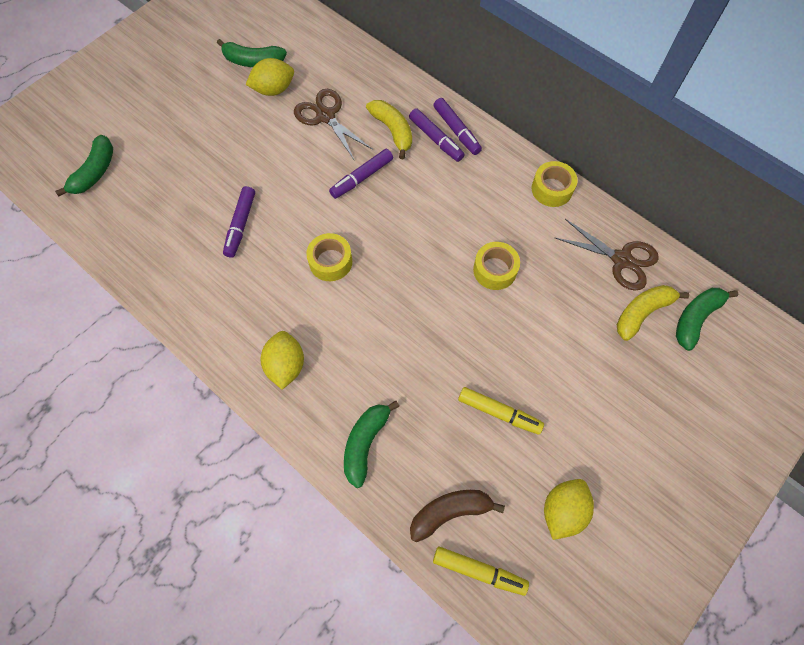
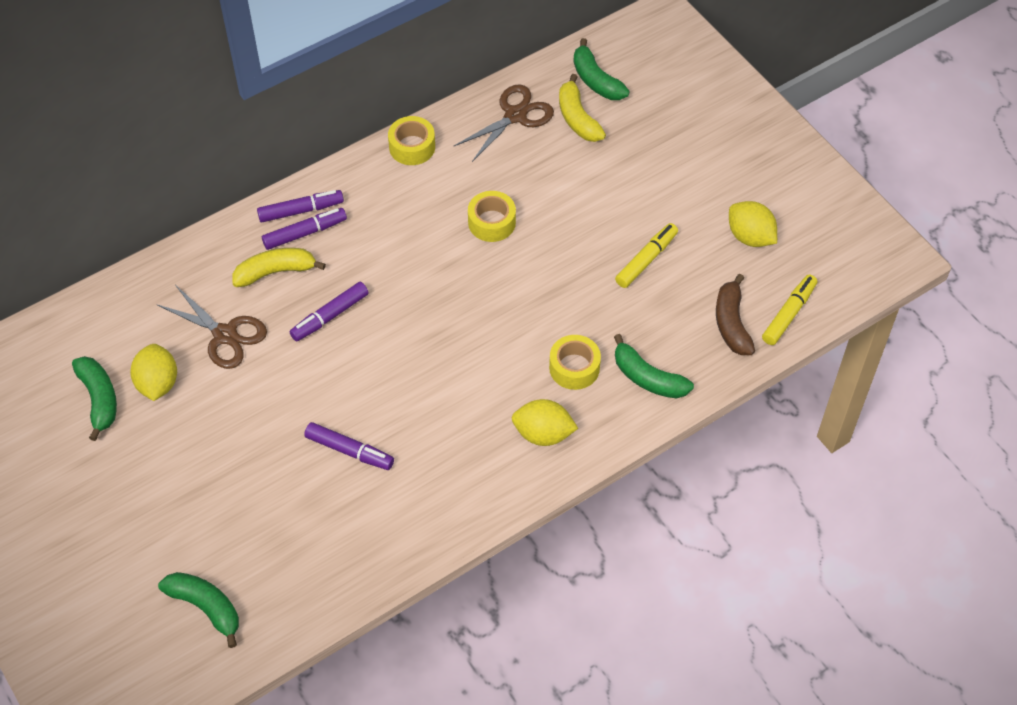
camera: 75 degrees left, 10 degrees down
(253, 61) = (99, 399): green banana -> green banana turned 45 degrees counterclockwise
(326, 116) = (225, 335): brown scissors -> brown scissors turned 120 degrees counterclockwise
(330, 261) = (430, 368): yellow tape -> yellow tape (574, 368)
(361, 178) = (330, 316): purple marker -> purple marker turned 75 degrees clockwise

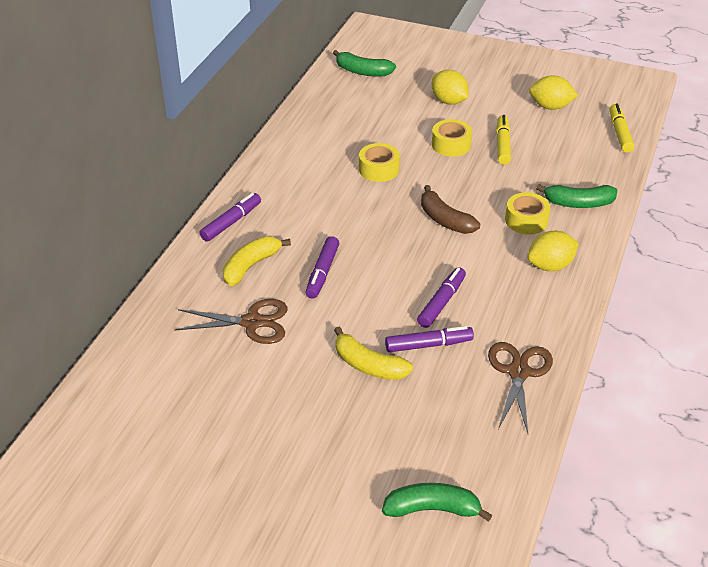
camera: 35 degrees left, 15 degrees down
(99, 399) = (188, 416): green banana -> none
(158, 383) = (229, 380): yellow lemon -> yellow lemon (449, 101)
(305, 233) = (249, 233): purple marker -> purple marker (441, 302)
(412, 147) = (275, 153): yellow tape -> yellow tape (451, 145)
(515, 116) = (329, 109): brown scissors -> brown scissors (518, 372)
(577, 118) = (372, 94): yellow banana -> yellow banana (368, 365)
(731, 323) = (593, 152): brown banana -> brown banana (445, 220)

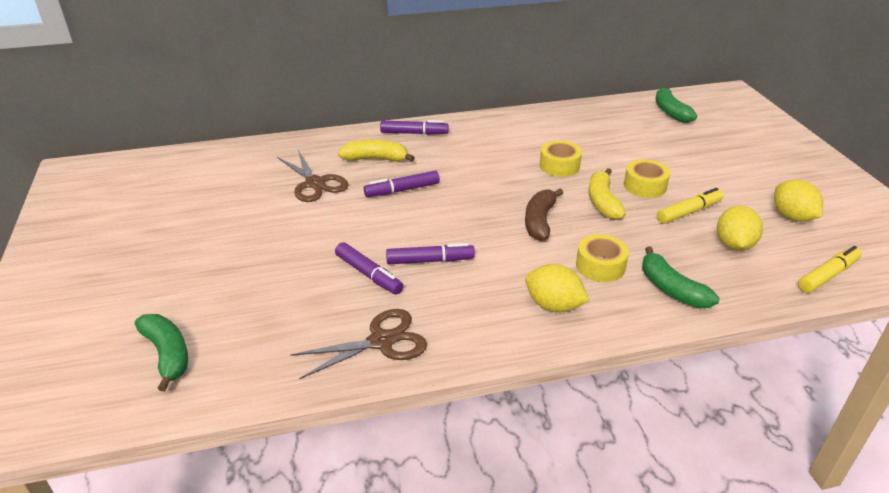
camera: 55 degrees right, 5 degrees down
(368, 365) = (315, 253): yellow banana -> yellow banana (602, 202)
(449, 101) = (702, 162): yellow lemon -> yellow lemon (734, 245)

